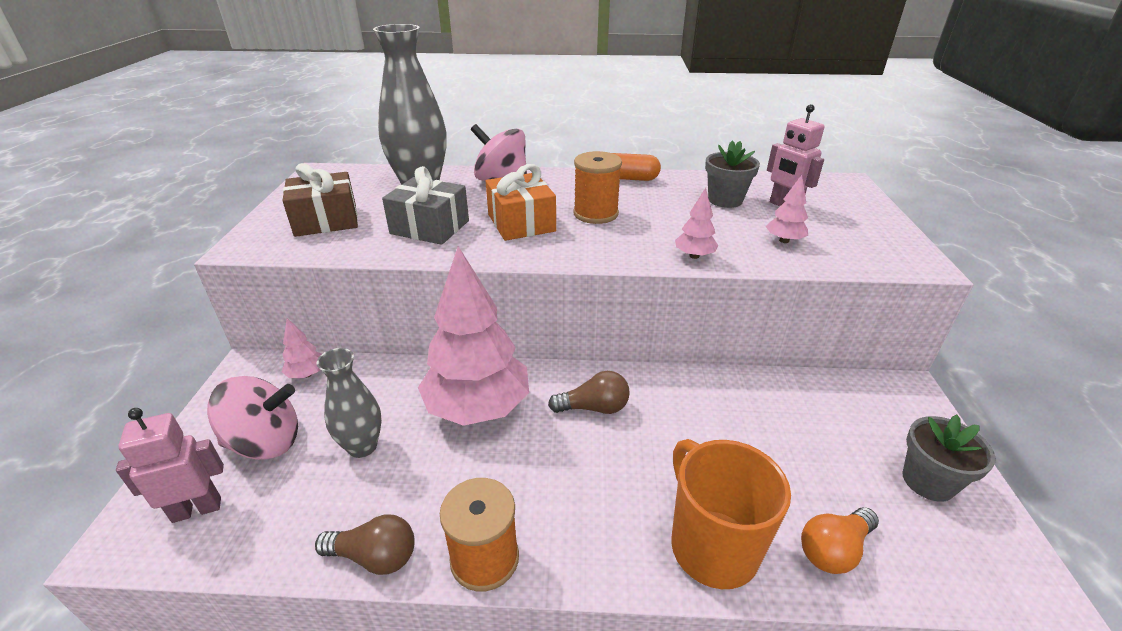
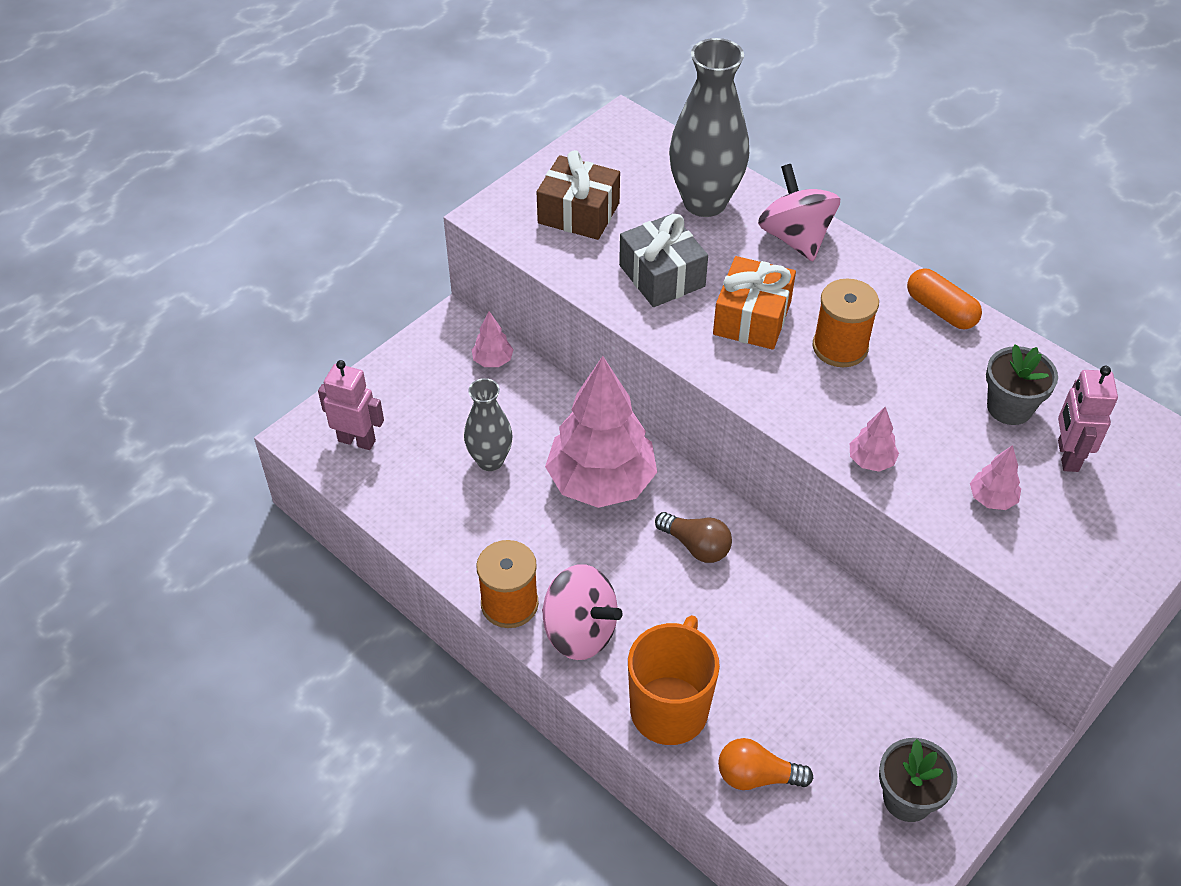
camera: 40 degrees right, 15 degrees up
(266, 442) = (427, 411): pink spinning top -> pink spinning top (580, 631)
(374, 556) = (443, 552): brown light bulb -> none

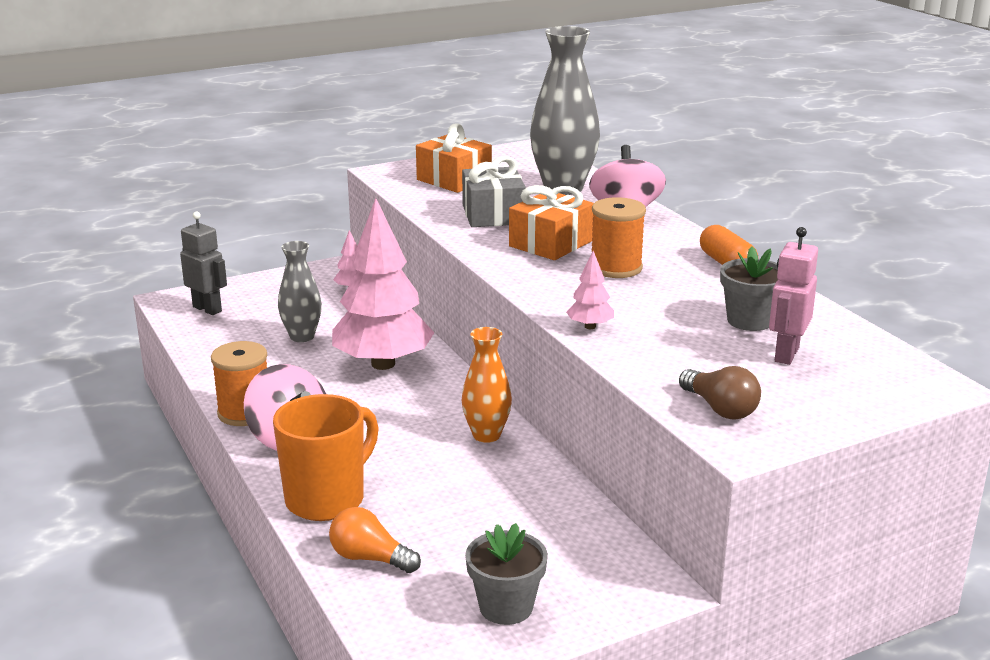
camera: 20 degrees right, 25 degrees down
(357, 440) = (207, 309): pink robot -> grey robot
(578, 213) = (454, 180): brown gift -> orange gift
(696, 546) = (434, 412): brown light bulb -> brown light bulb (720, 408)
(764, 565) = (486, 435): none -> orange vase
(992, 499) = (688, 365): pink tree -> none

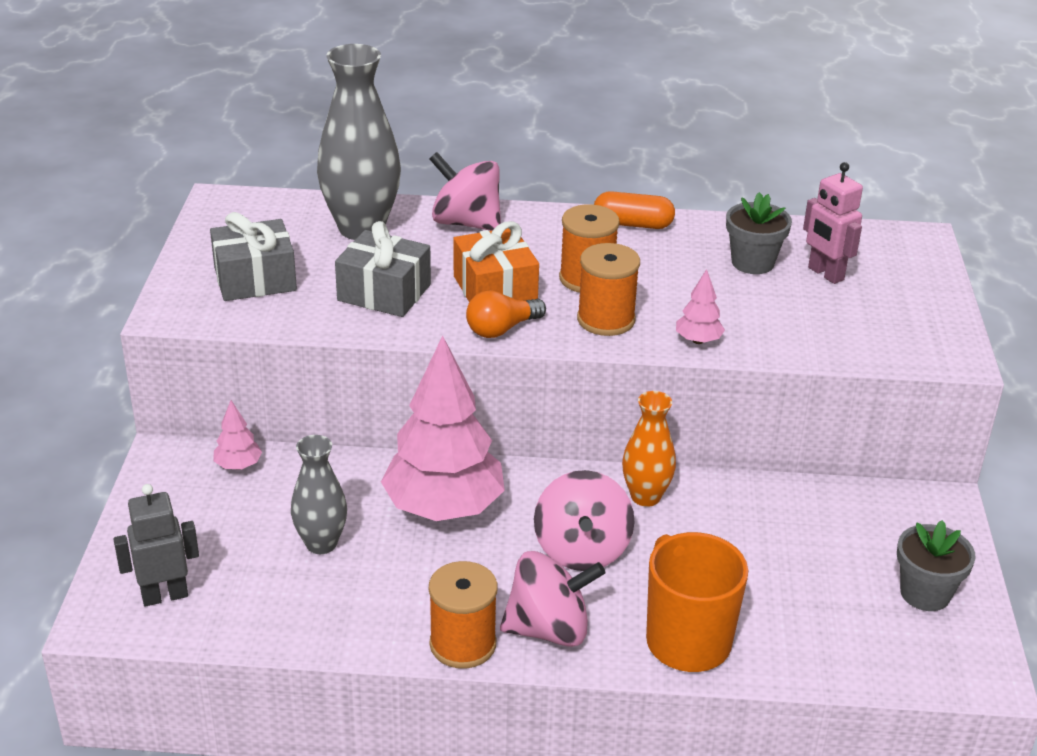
camera: 60 degrees left, 10 degrees up
(370, 558) = (806, 647): orange light bulb -> orange light bulb (501, 329)
(391, 427) = (582, 550): none -> pink spinning top
(454, 180) = (255, 279): orange gift -> grey gift
(567, 288) = (606, 320): none -> orange spool
(720, 408) = (893, 341): brown light bulb -> none

